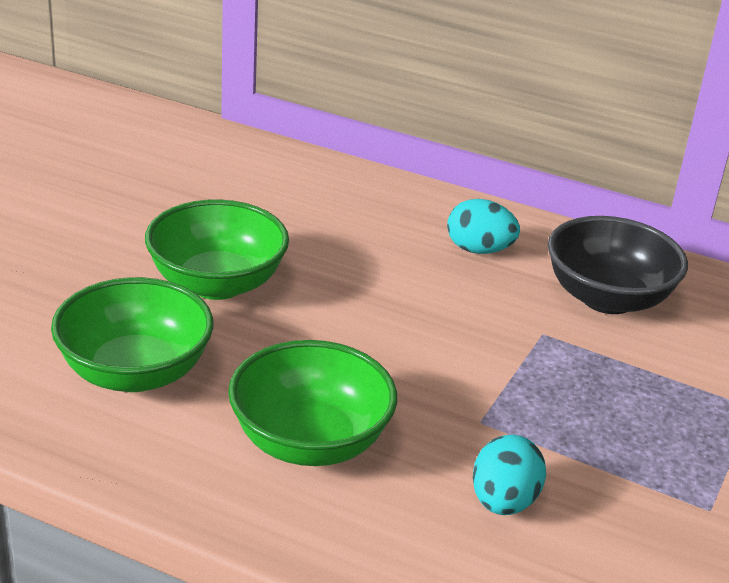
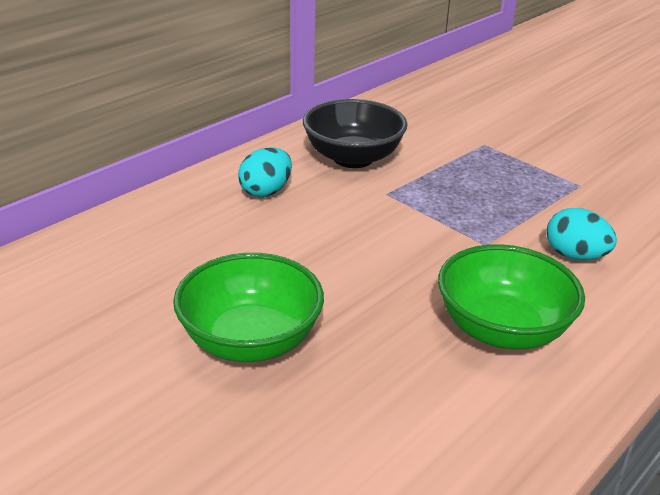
camera: 70 degrees left, 0 degrees up
(135, 372) = (383, 422): green bowl -> none

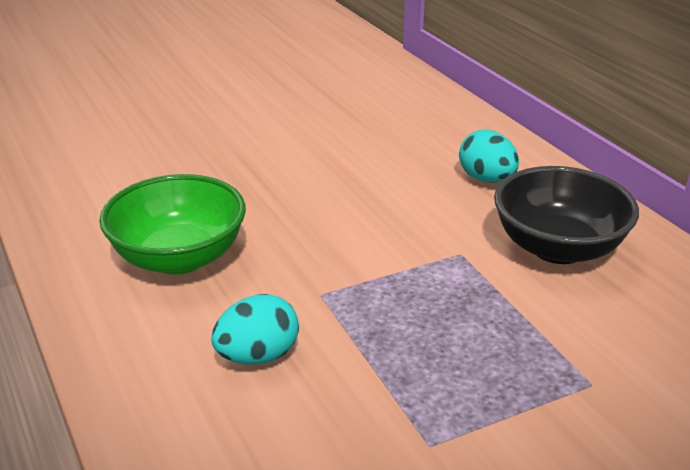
camera: 110 degrees right, 0 degrees up
(250, 341) = (257, 142): green bowl -> none

